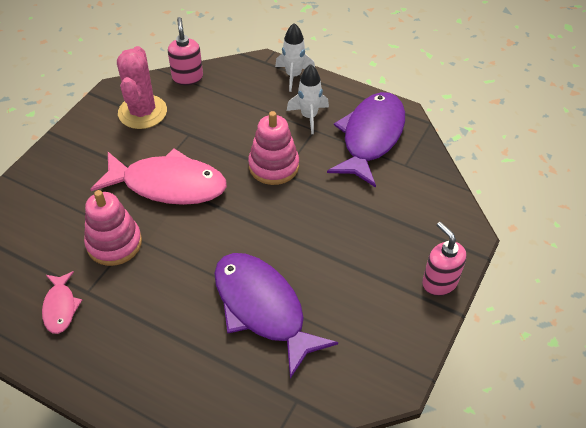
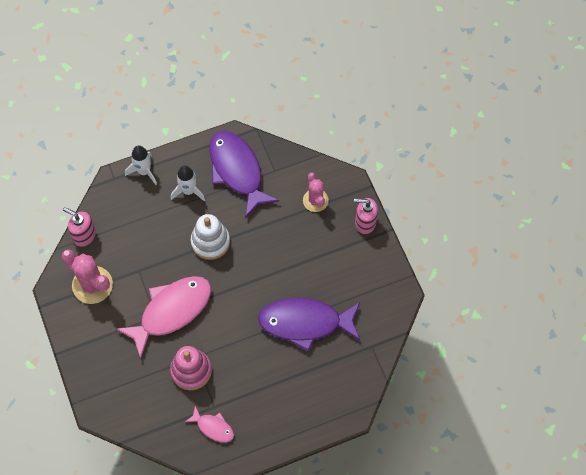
camera: 50 degrees left, 15 degrees up
(273, 166) = (210, 242): pink stacking toy -> white stacking toy
(413, 219) = (315, 200): none -> pink cactus

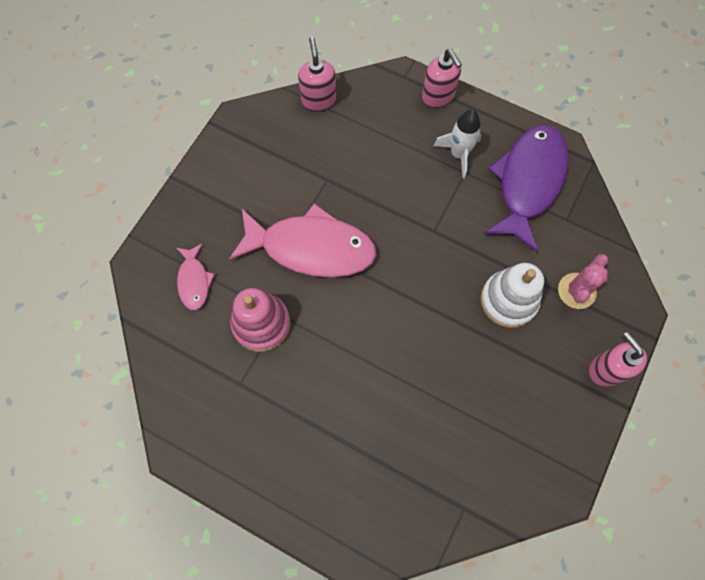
camera: 50 degrees right, 5 degrees up
(92, 285) = (273, 149): pink cactus -> none
(144, 171) = (438, 96): white rocket -> pink soap dispenser
(210, 242) = (423, 222): white stacking toy -> white stacking toy (508, 300)
(213, 427) = (215, 402): pink fish -> pink fish (194, 281)
(305, 323) = (423, 402): purple fish -> none

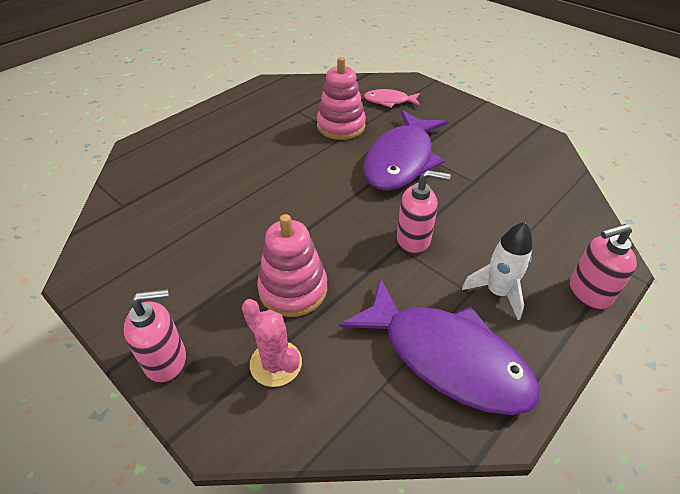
camera: 105 degrees right, 25 degrees down
(311, 247) = (401, 160): pink fish -> purple fish
(318, 100) = (573, 191): pink soap dispenser -> pink soap dispenser (413, 240)
(508, 300) = (293, 289): white stacking toy -> pink stacking toy

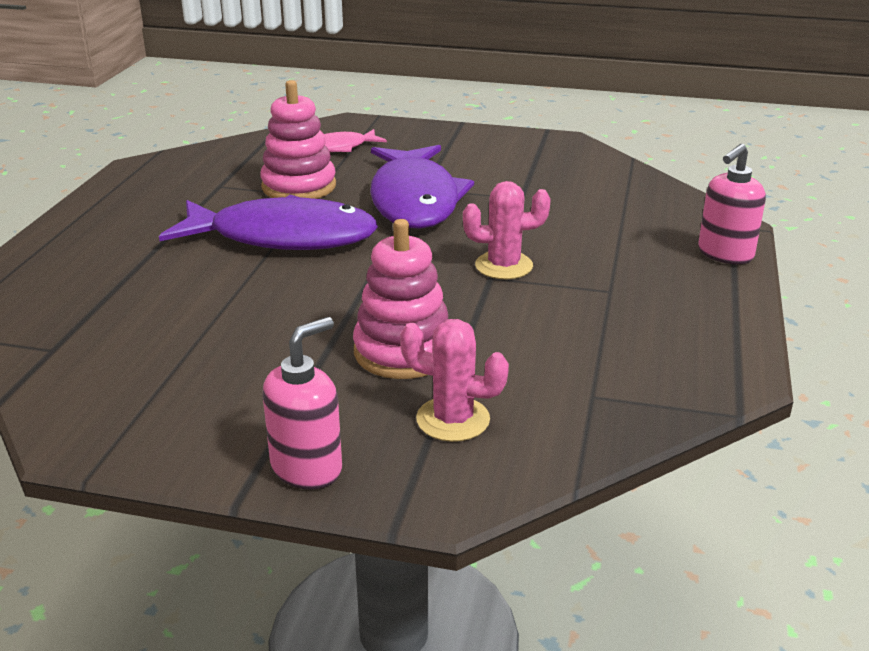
camera: 30 degrees left, 15 degrees down
(413, 240) = (504, 266): pink soap dispenser -> pink cactus
(446, 357) = (636, 348): purple fish -> purple fish (283, 237)
(497, 292) = (637, 281): white rocket -> none

